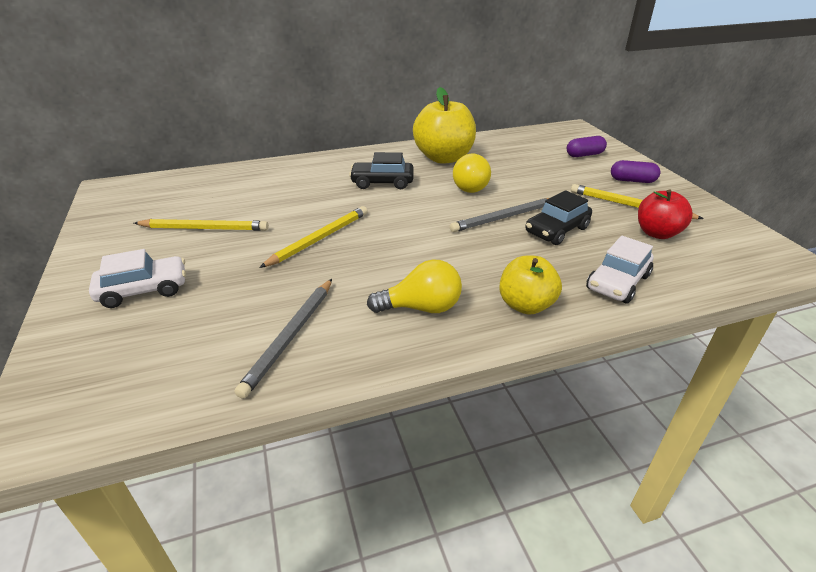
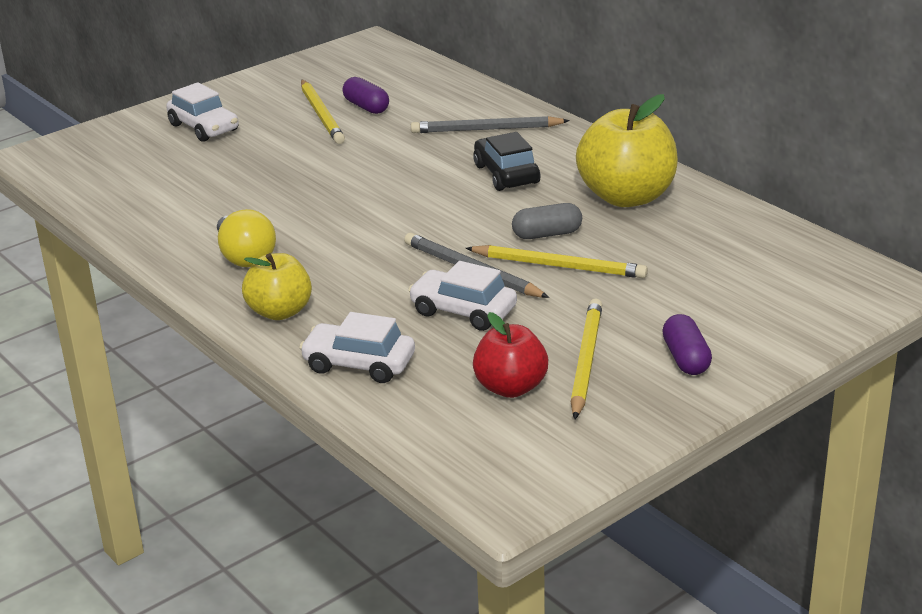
camera: 70 degrees right, 5 degrees down
(290, 336) = (172, 208): grey pencil -> grey pencil (486, 129)
(319, 239) = (340, 175): yellow pencil -> yellow pencil (558, 266)
(472, 186) = (547, 234): yellow light bulb -> grey capsule
(556, 230) = (463, 311): black car -> white car
(584, 155) = (758, 307): purple capsule -> purple capsule (366, 107)

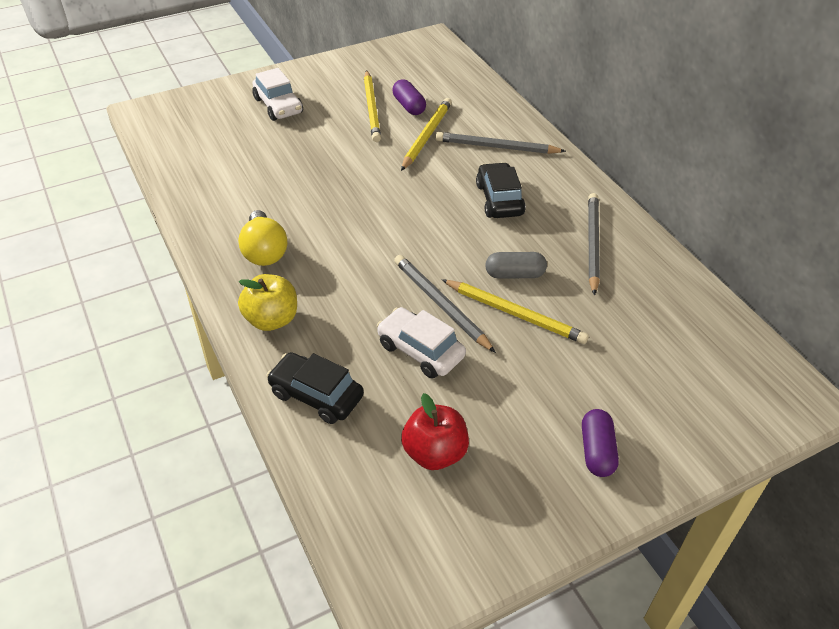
camera: 10 degrees right, 15 degrees up
(359, 364) = (316, 395): white car -> black car
(586, 361) = (508, 435): yellow pencil -> yellow pencil (426, 136)
(627, 197) = (592, 244): yellow apple -> grey pencil

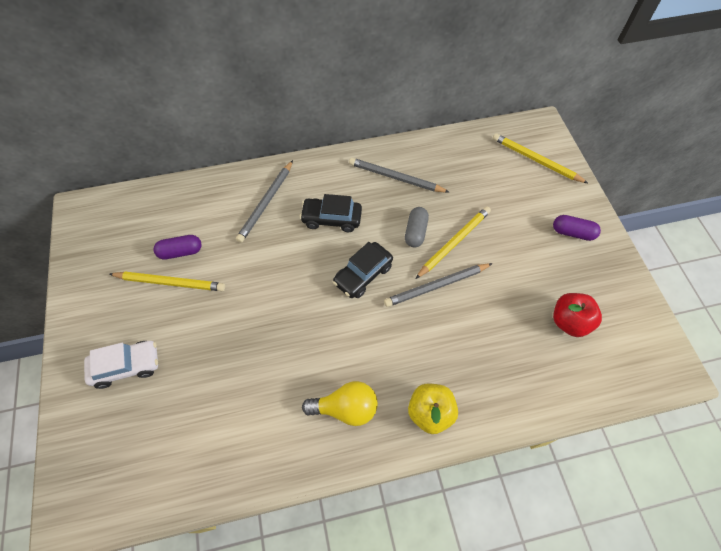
camera: 75 degrees left, 15 degrees up
(316, 395) = (513, 389): black car -> black car (363, 275)
(420, 350) = (479, 310): white car -> none
(426, 136) = (231, 248): yellow pencil -> yellow pencil (536, 160)

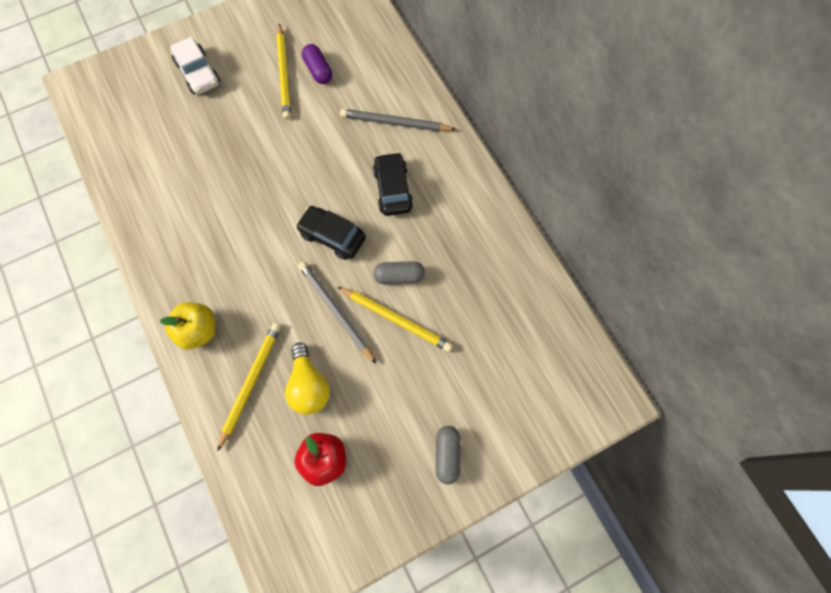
camera: 75 degrees right, 10 degrees up
(346, 408) = (190, 255): yellow light bulb -> yellow light bulb (309, 385)
(396, 178) = (468, 240): grey pencil -> none
(536, 160) = (549, 399): yellow pencil -> yellow pencil (251, 383)
(572, 233) = (447, 455): purple capsule -> grey capsule

